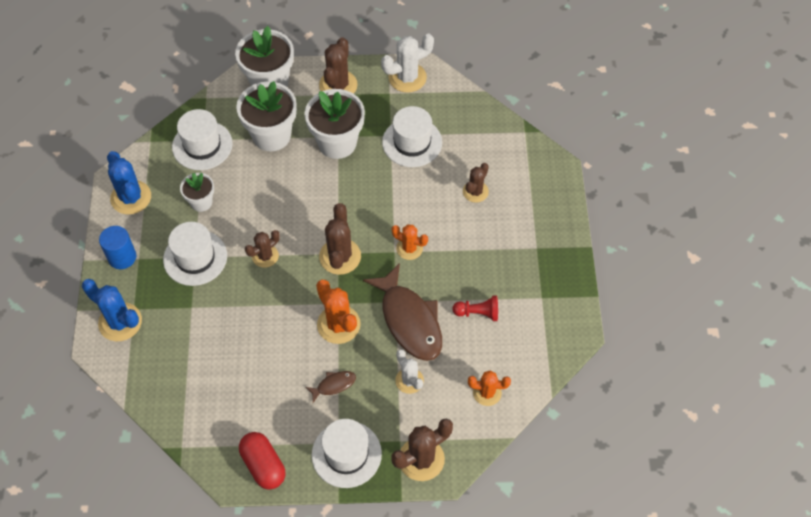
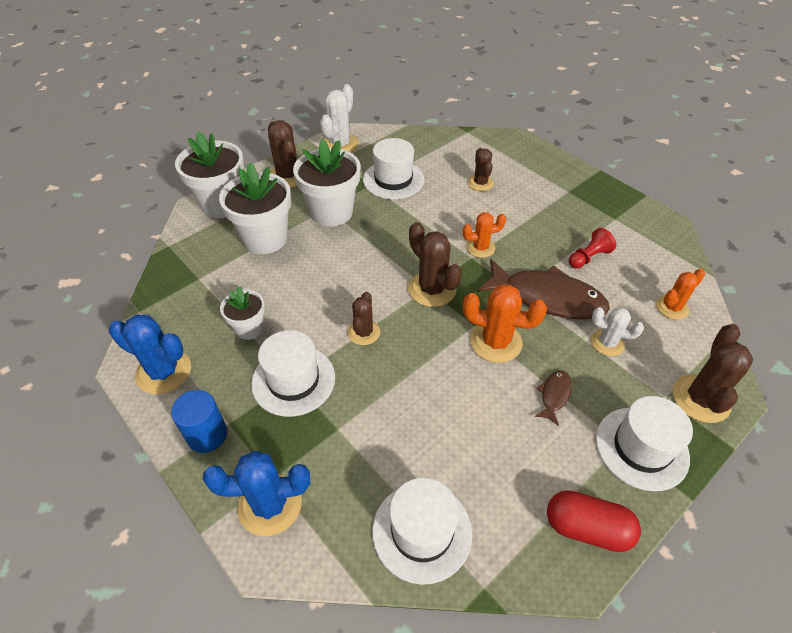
camera: 40 degrees left, 10 degrees down
(202, 145) = (202, 283): white hat -> white hat (422, 531)

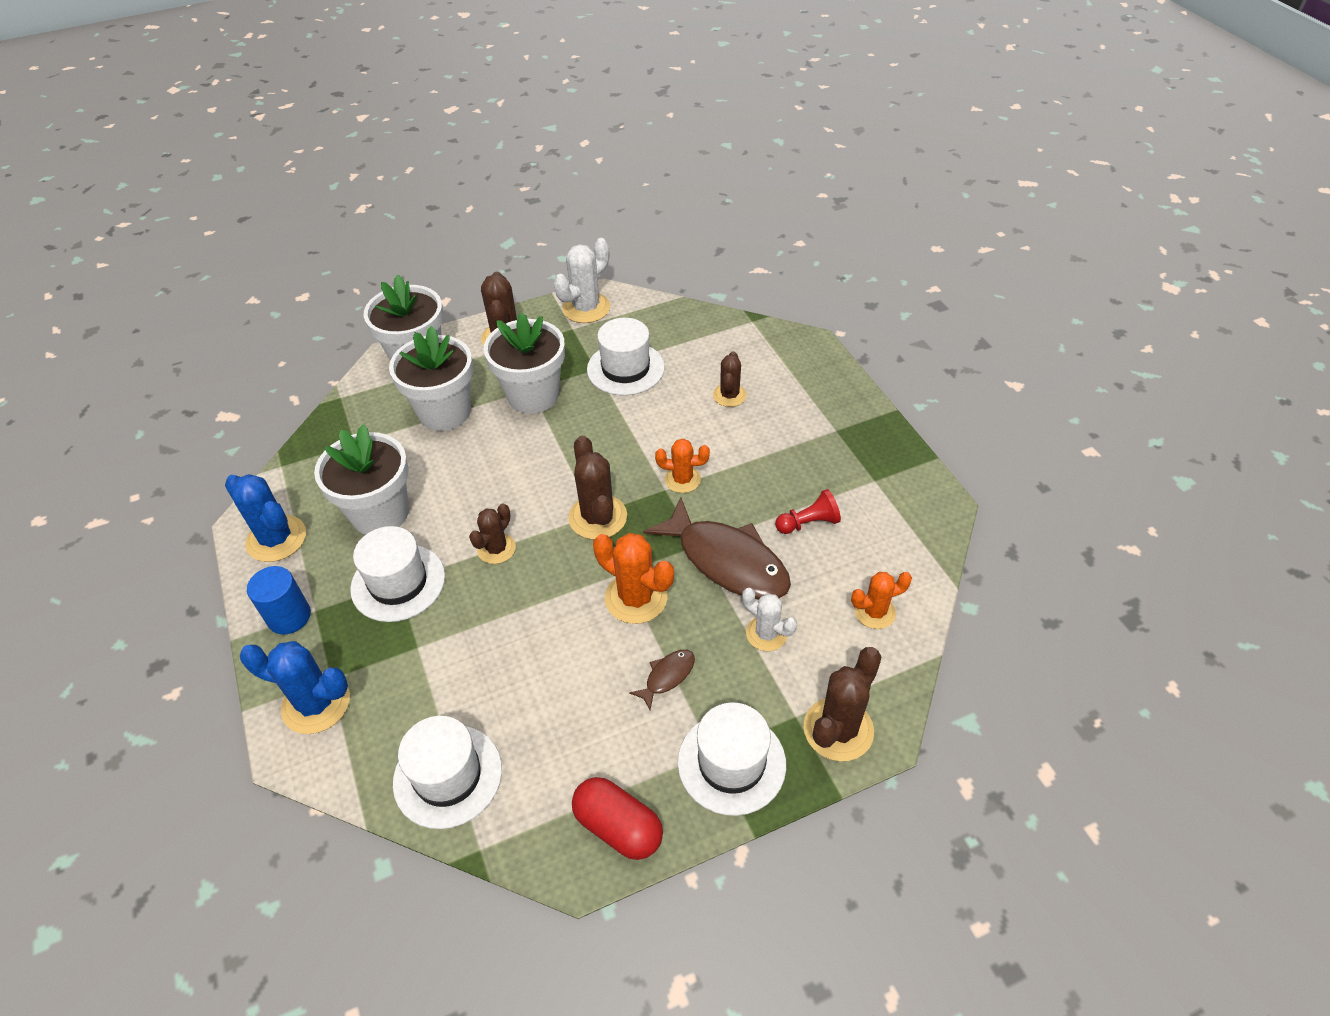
camera: 20 degrees right, 0 degrees up
(249, 328) = (380, 513): white flower pot -> white flower pot, size x1.80

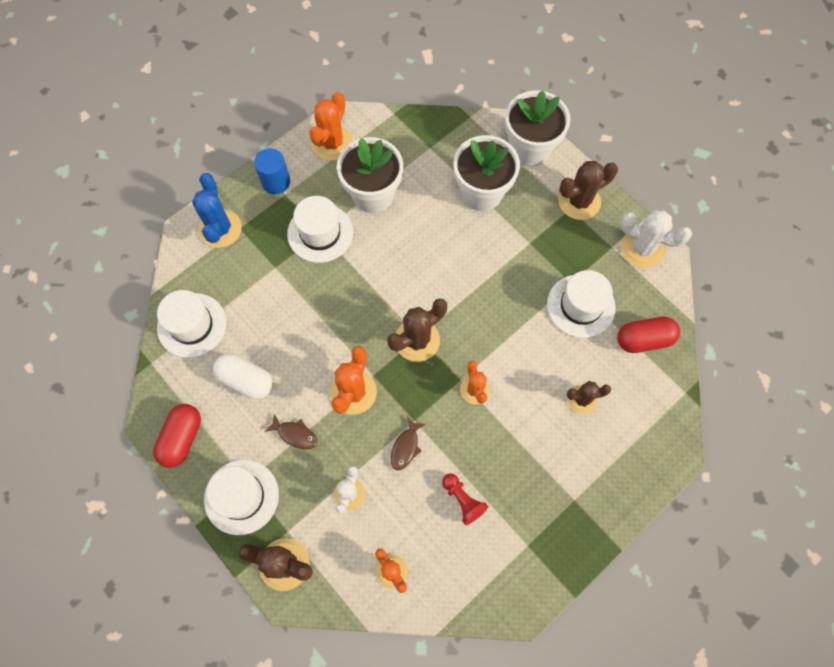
camera: 70 degrees right, 20 degrees up
(276, 539) = (332, 143): blue cactus -> orange cactus
(496, 549) = (367, 282): brown cactus -> none
(533, 395) = (523, 247): white flower pot -> none
(566, 720) = (246, 380): none -> white capsule
(685, 333) = (644, 339): none -> red capsule
(727, 561) = (406, 447): brown fish -> brown fish, size x0.44

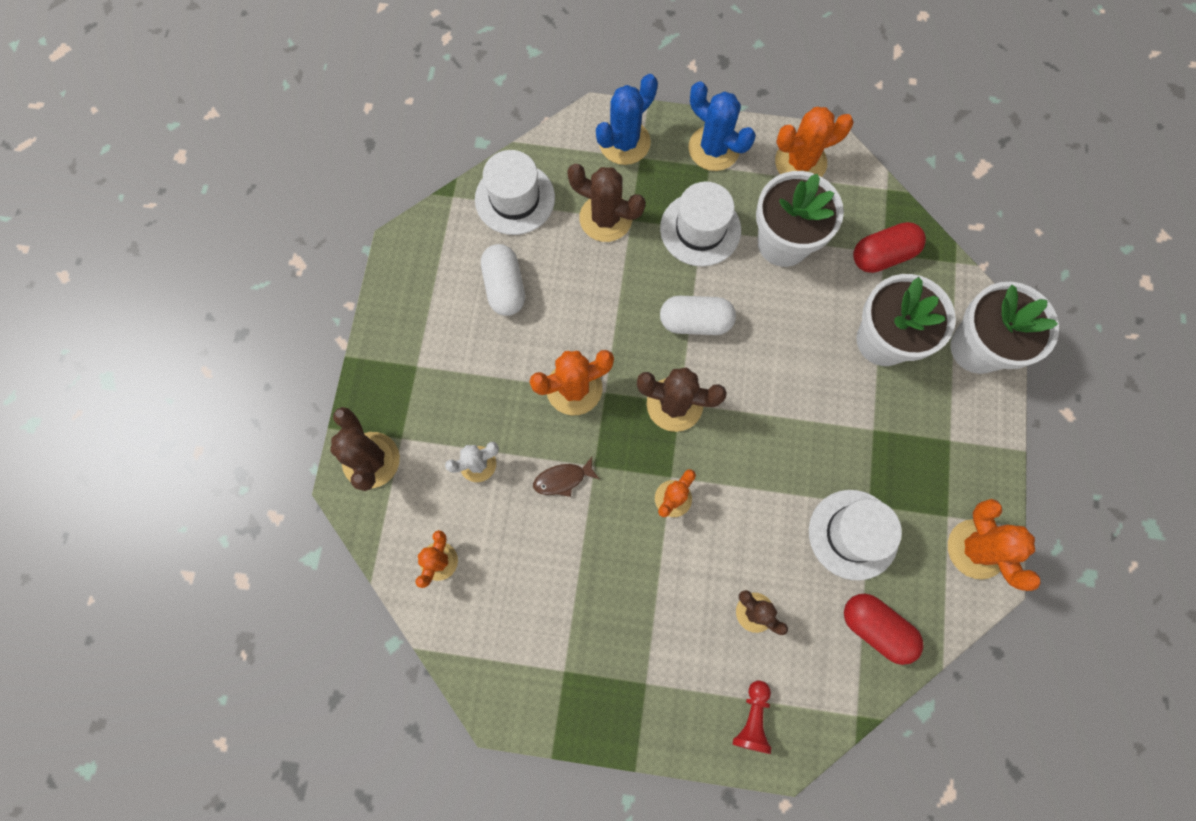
camera: 50 degrees right, 5 degrees up
(182, 438) = (409, 279): red capsule -> red capsule (882, 255)
(241, 497) = (399, 373): white hat -> none
(276, 182) = (714, 148): blue cylinder -> blue cactus
(295, 434) = (492, 371): brown fish -> none
(376, 285) = (695, 322): none -> white capsule
(463, 500) = (556, 573): red pawn -> red pawn (752, 718)
(579, 201) = (967, 443): brown cactus -> brown cactus (605, 218)
(642, 248) = (976, 549): white cactus -> orange cactus

